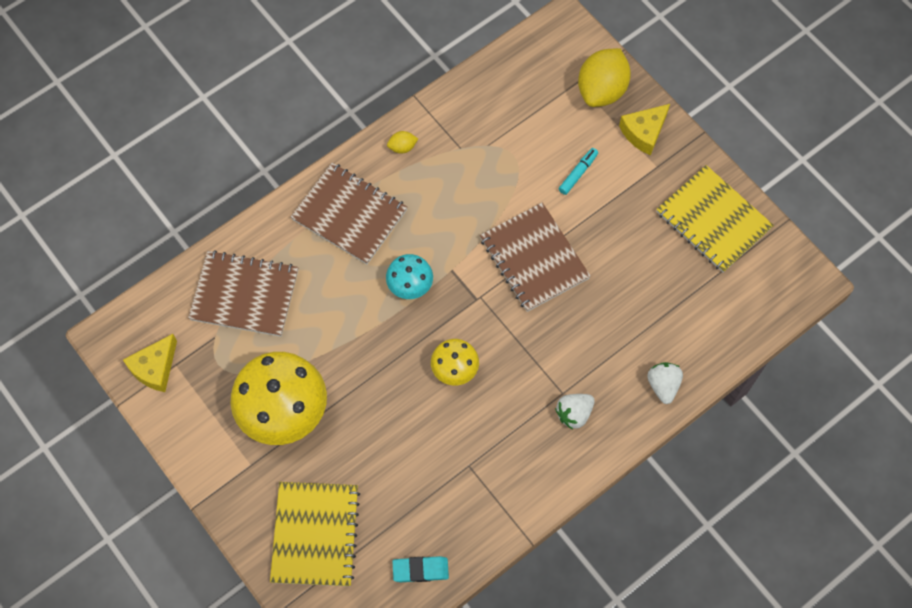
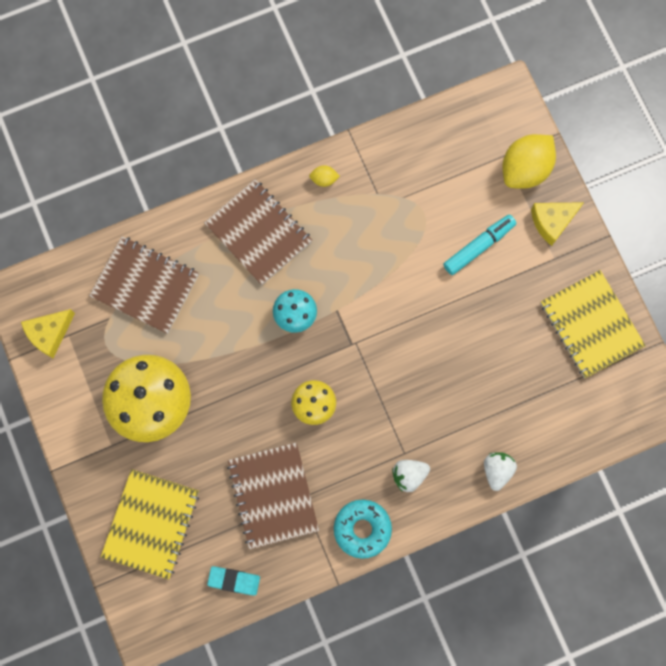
camera: 15 degrees right, 10 degrees up
(534, 258) = (414, 319): brown notebook -> brown notebook (273, 495)
(541, 480) = (362, 529): none -> turquoise donut
(578, 173) = (479, 246): turquoise marker -> turquoise marker, size x1.54

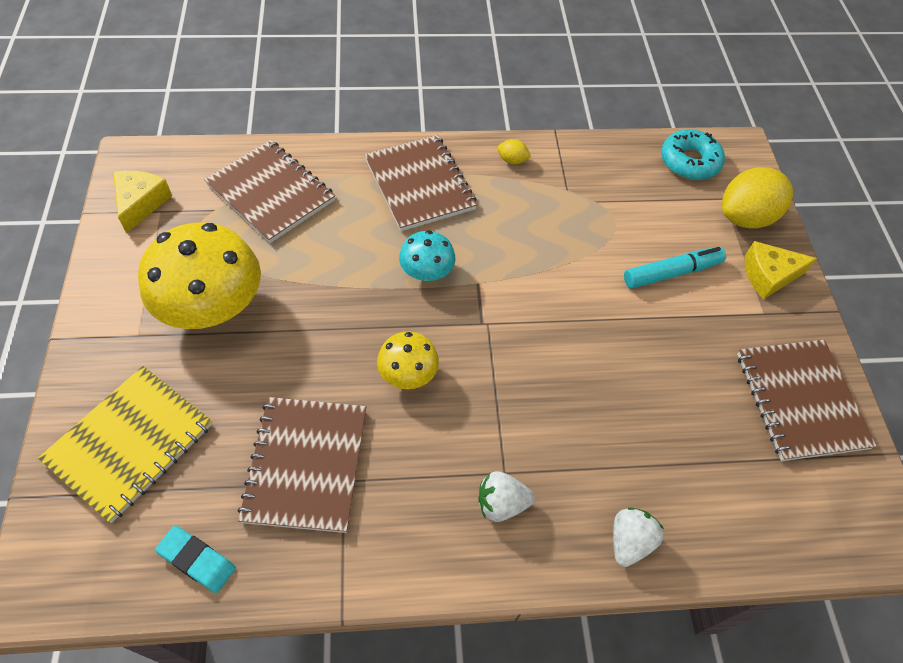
camera: 15 degrees right, 20 degrees down
(49, 334) = (141, 203): yellow cheese -> yellow cheese turned 120 degrees clockwise
(362, 529) = (409, 554): turquoise donut -> turquoise donut (689, 162)
(591, 325) = (800, 400): yellow notebook -> brown notebook

